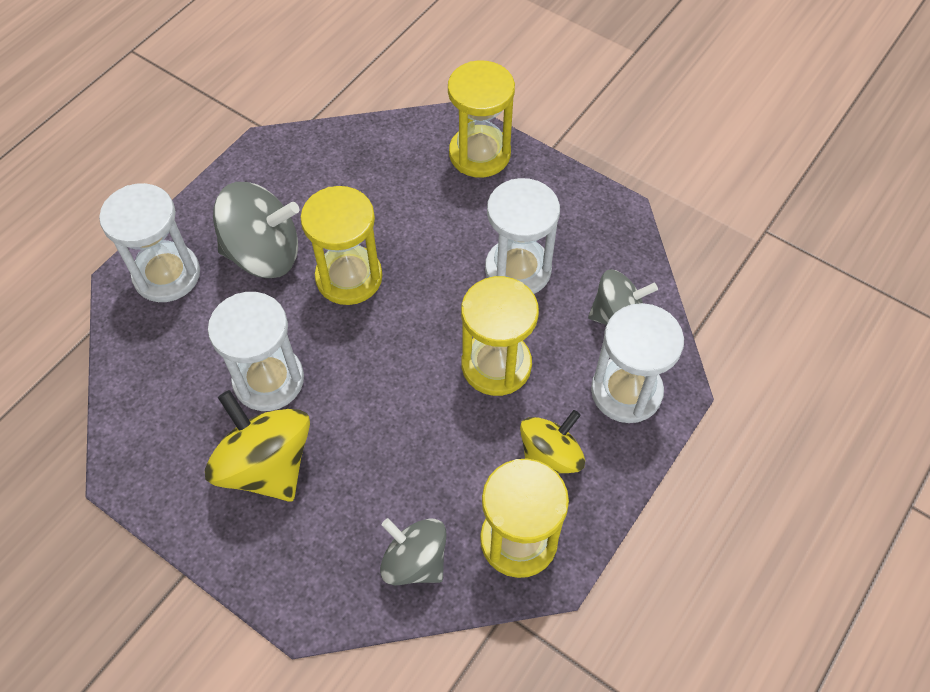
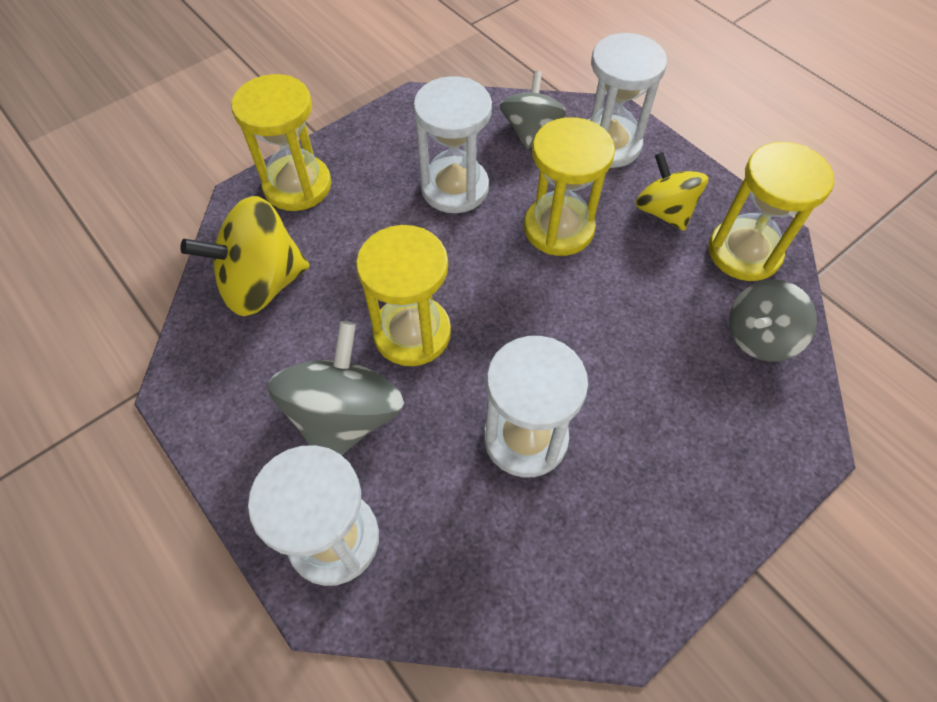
camera: 75 degrees left, 0 degrees up
(266, 465) = (635, 456): yellow spinning top -> yellow spinning top (262, 284)

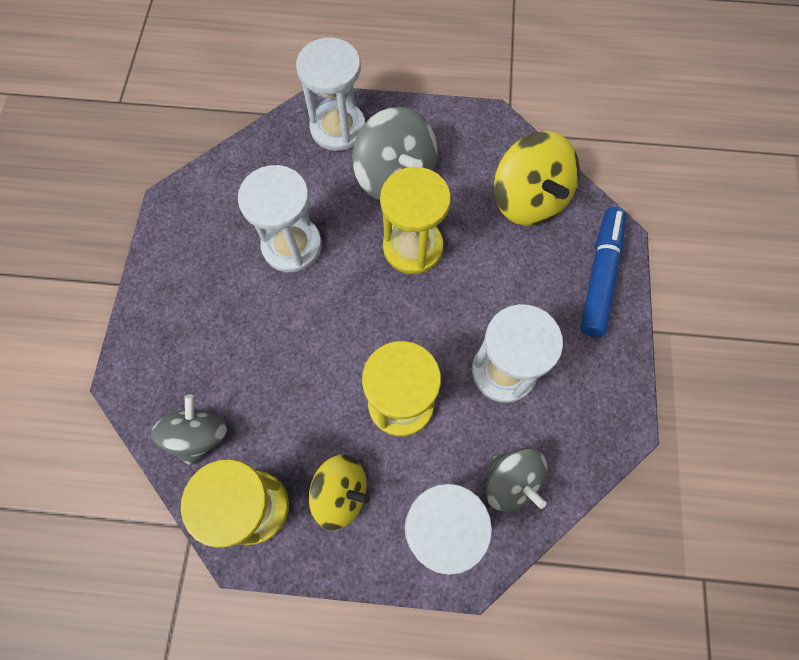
camera: 135 degrees right, 10 degrees up
(262, 284) = (528, 200): yellow spinning top -> yellow spinning top turned 135 degrees clockwise
(297, 186) = (600, 276): yellow hourglass -> blue marker

